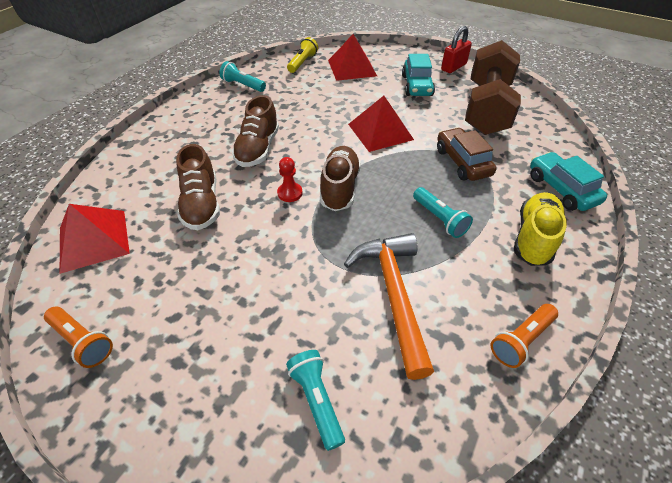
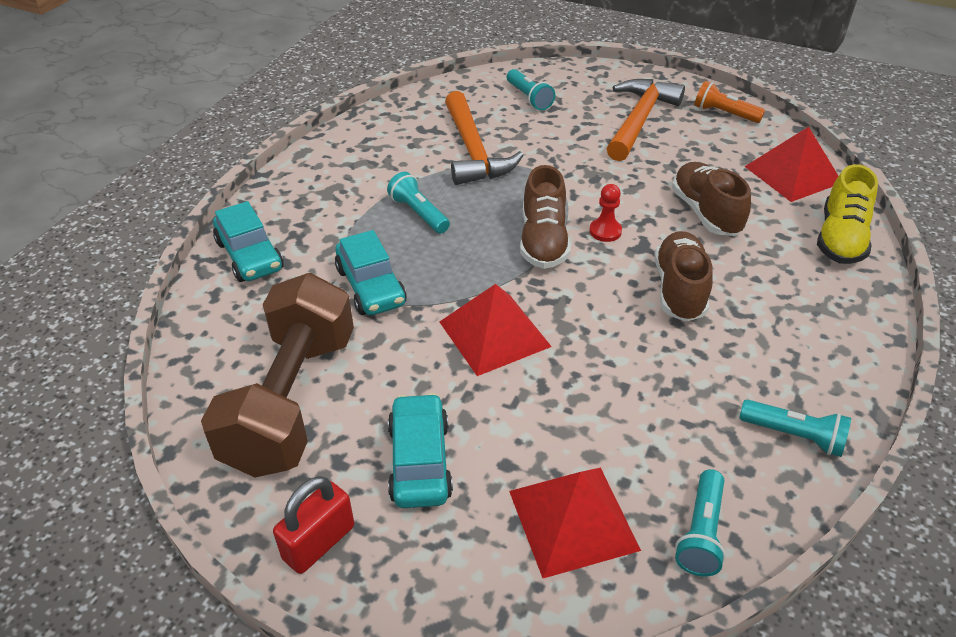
camera: 175 degrees right, 5 degrees down
(192, 336) = (639, 120): none -> orange hammer
(302, 63) = (701, 533): yellow flashlight -> turquoise flashlight
(462, 162) = (371, 286): brown car -> turquoise car
(521, 340) = (368, 131): orange flashlight -> none
(533, 238) = (317, 201): yellow shoe -> yellow shoe (840, 239)

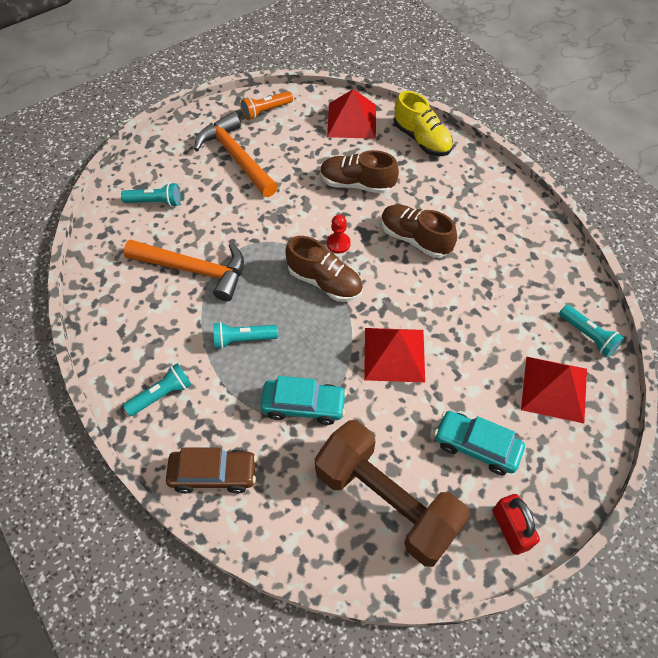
camera: 60 degrees left, 15 degrees up
(250, 256) = (213, 474): turquoise car -> brown car
(794, 436) = (549, 257): turquoise flashlight -> turquoise flashlight (162, 394)

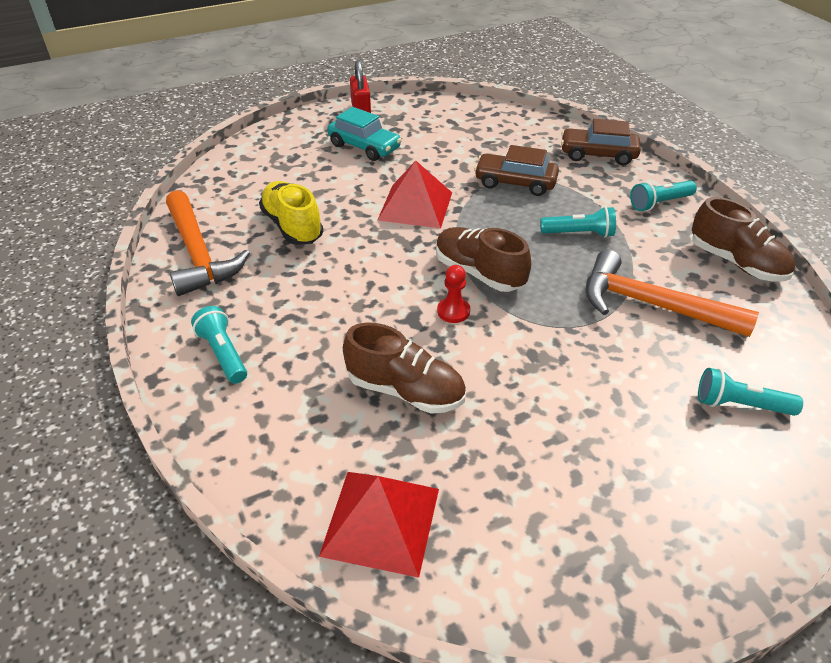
camera: 170 degrees left, 15 degrees down
(236, 157) = (614, 469): orange hammer -> orange hammer (199, 254)
(266, 111) = (560, 576): orange flashlight -> none
(303, 405) = (515, 183): turquoise car -> brown car
(386, 501) = (452, 130): brown dumbbell -> none
(415, 239) = (347, 304): brown shoe -> brown shoe (736, 263)
(422, 139) = (264, 456): yellow shoe -> yellow shoe (292, 226)
(554, 389) = (272, 169): red pyramid -> none
(588, 336) = (208, 197): turquoise flashlight -> turquoise flashlight (223, 353)

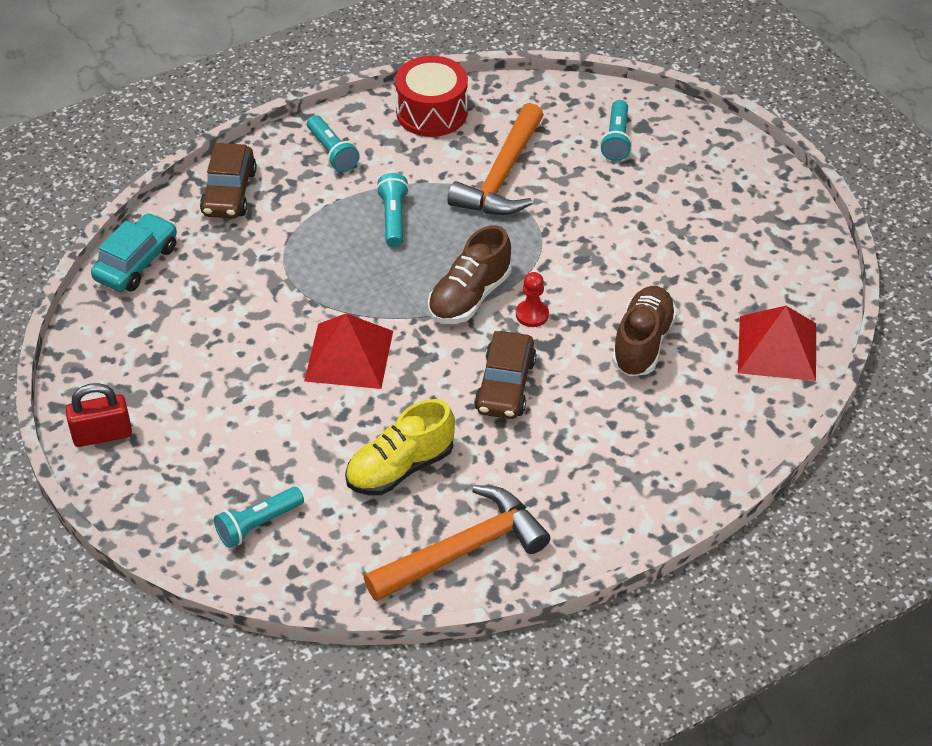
camera: 95 degrees left, 5 degrees up
(223, 353) = (621, 487): turquoise flashlight -> turquoise flashlight (257, 524)
(364, 147) = (208, 419): turquoise car -> turquoise car (136, 263)
(515, 183) = (295, 267): brown car -> brown car (505, 385)
(736, 263) = (432, 112): brown shoe -> red drum

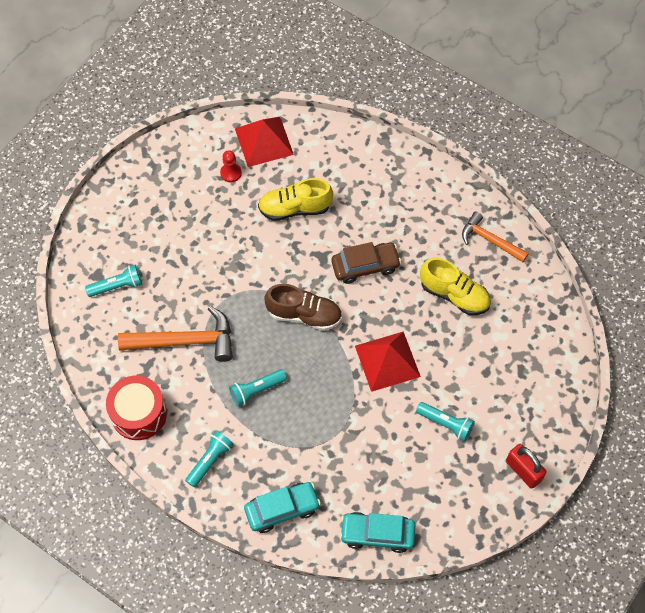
camera: 115 degrees left, 15 degrees up
(229, 192) = (282, 509): brown car -> turquoise car
(257, 524) = (534, 349): turquoise flashlight -> turquoise flashlight (446, 424)
(464, 549) = (490, 240): orange hammer -> orange hammer, size x0.64
(532, 314) = (301, 274): red pawn -> red pawn (231, 173)
(642, 343) = (295, 208): brown shoe -> yellow shoe

